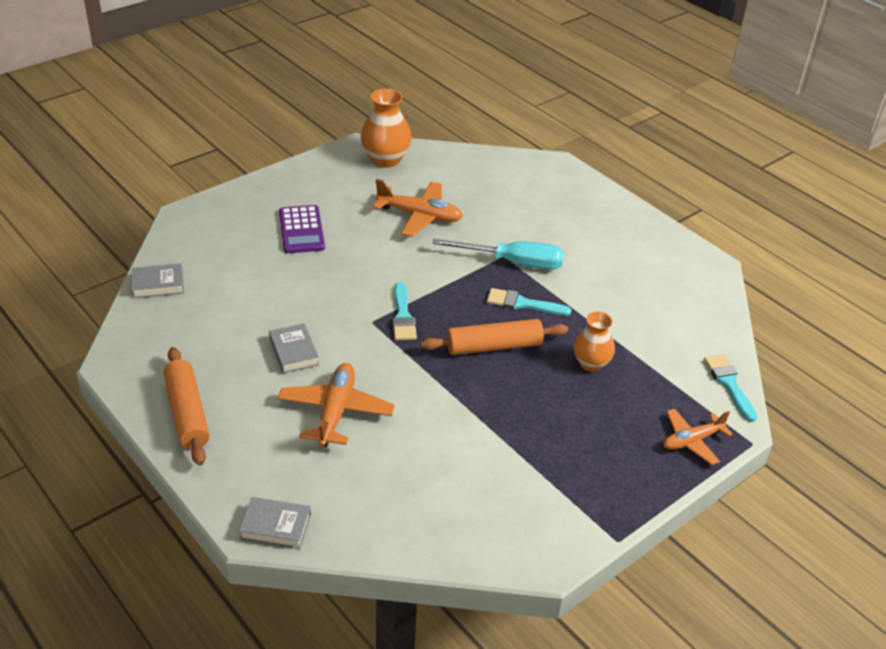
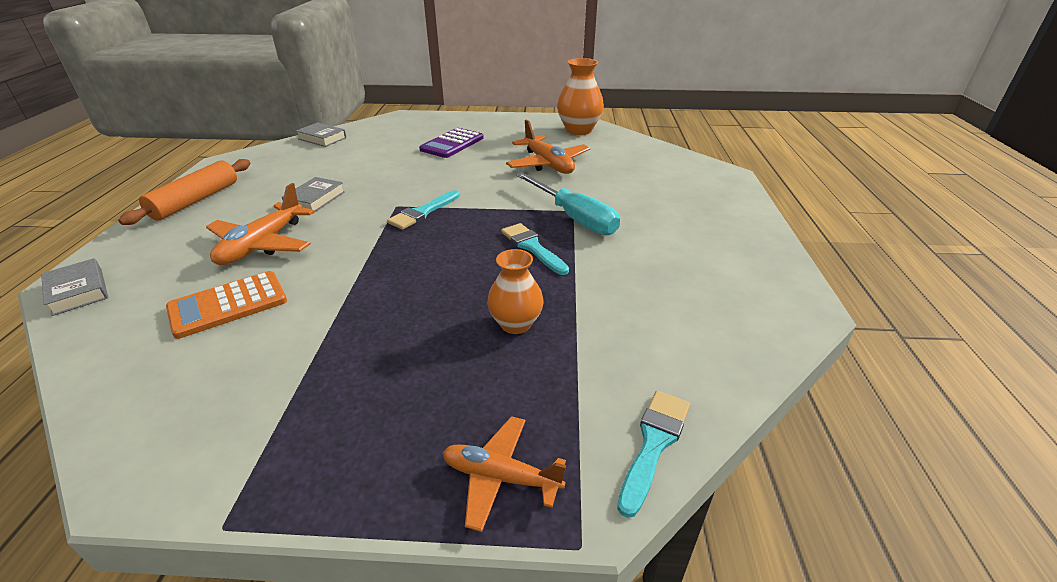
camera: 45 degrees right, 5 degrees down
(335, 412) = (262, 244): orange plane -> orange plane turned 150 degrees clockwise
(405, 462) = (228, 305): none -> orange calculator
(494, 346) = (452, 264): orange rolling pin -> none

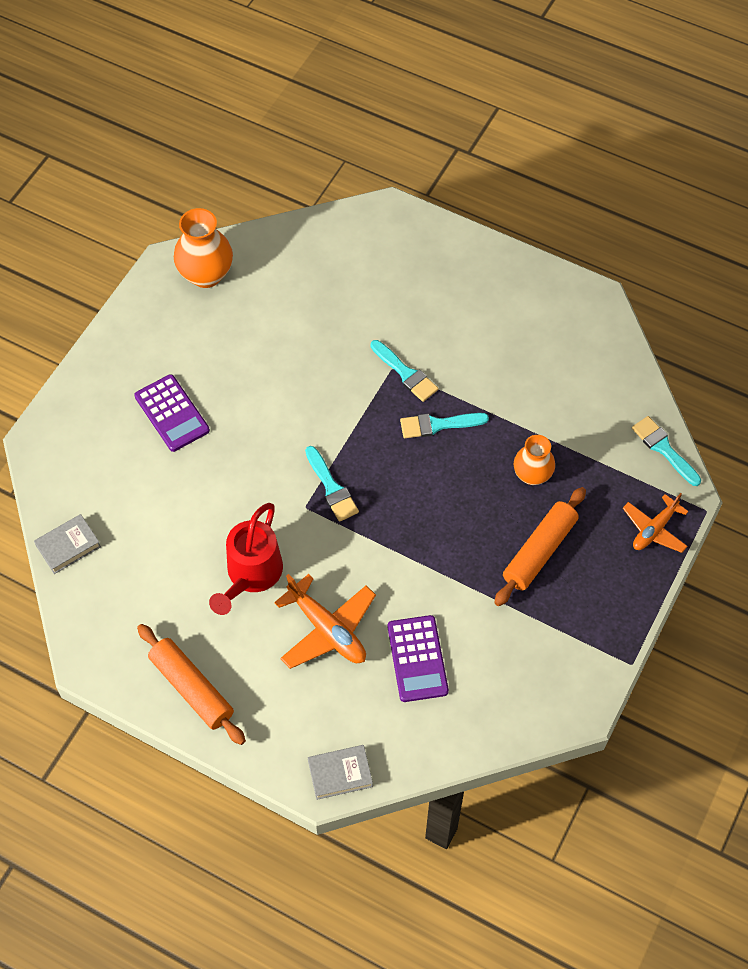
camera: 65 degrees left, 25 degrees up
(228, 305) = (417, 659): orange calculator -> purple calculator
(315, 199) = (251, 575): grey book -> red watering can
(406, 360) = (539, 551): none -> orange rolling pin
(548, 164) = (282, 345): orange plane -> none
(574, 218) = (405, 373): turquoise screwdriver -> turquoise brush

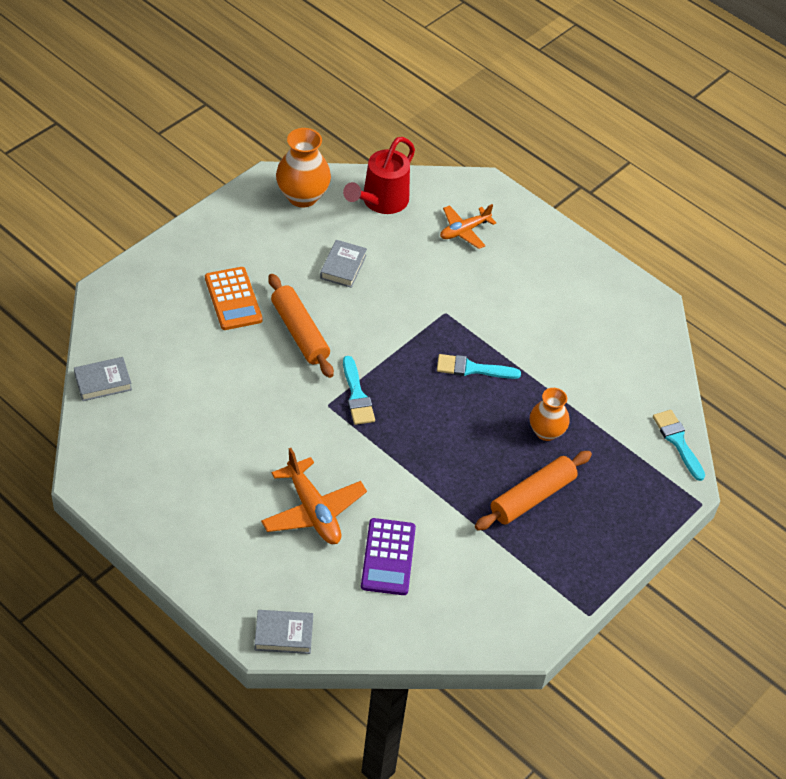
camera: 10 degrees right, 10 degrees down
(172, 413) = (233, 299): purple calculator -> orange calculator
(192, 688) = (172, 526): orange rolling pin -> orange rolling pin (300, 332)
(251, 575) = (258, 448): red watering can -> red watering can (380, 202)
(273, 345) = (343, 267): none -> grey book
(405, 373) = (456, 319): turquoise brush -> none
(654, 529) = (647, 507): orange plane -> orange plane (464, 231)

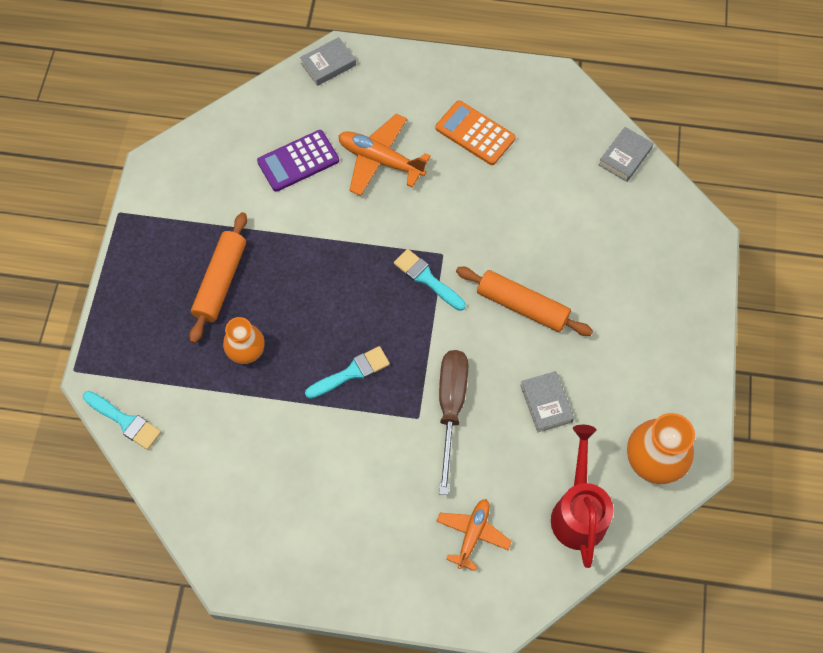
camera: 150 degrees right, 15 degrees up
(233, 299) = (604, 300): orange calculator -> orange calculator (475, 133)
(388, 557) = (298, 161): purple calculator -> purple calculator turned 90 degrees counterclockwise
(415, 304) = (451, 408): none -> brown screwdriver

